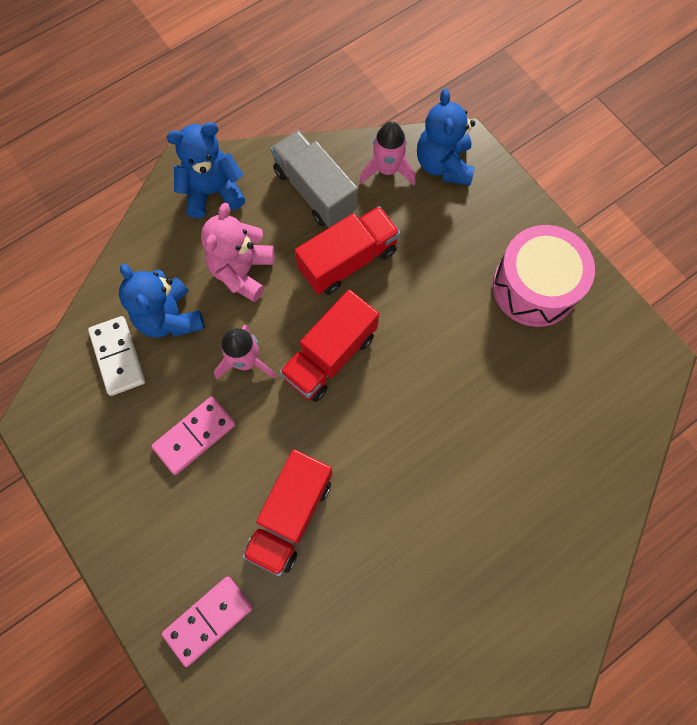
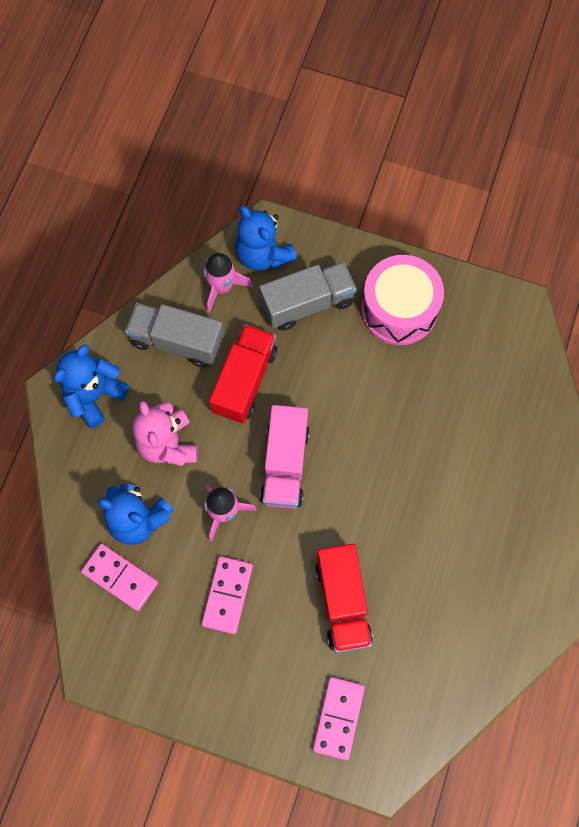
camera: 35 degrees left, 0 degrees up
(118, 357) = (120, 577): white domino -> pink domino
(330, 356) = (285, 464): red truck -> pink truck
(453, 229) = (307, 303): none -> grey truck

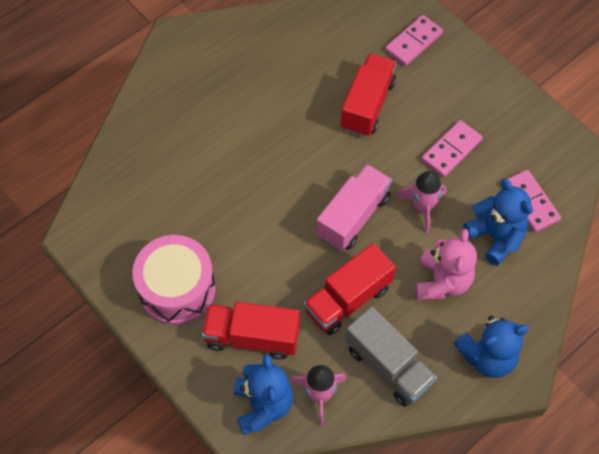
camera: 150 degrees left, 10 degrees down
(307, 303) = (252, 337): grey truck -> red truck

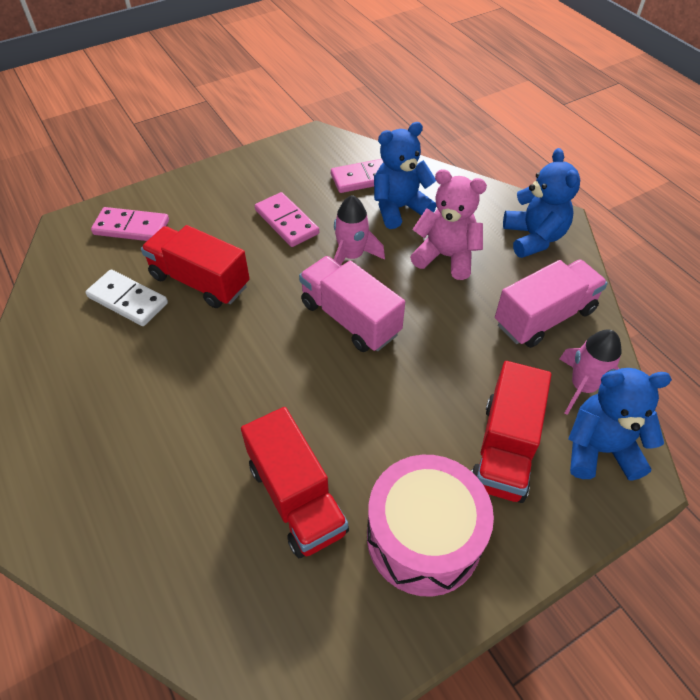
camera: 80 degrees left, 10 degrees down
(337, 64) = (128, 300): none -> white domino
(347, 299) = (459, 341): red truck -> red truck (296, 498)
(388, 366) = (544, 317): grey truck -> pink truck
(413, 42) = (131, 227): pink domino -> pink domino turned 45 degrees counterclockwise

